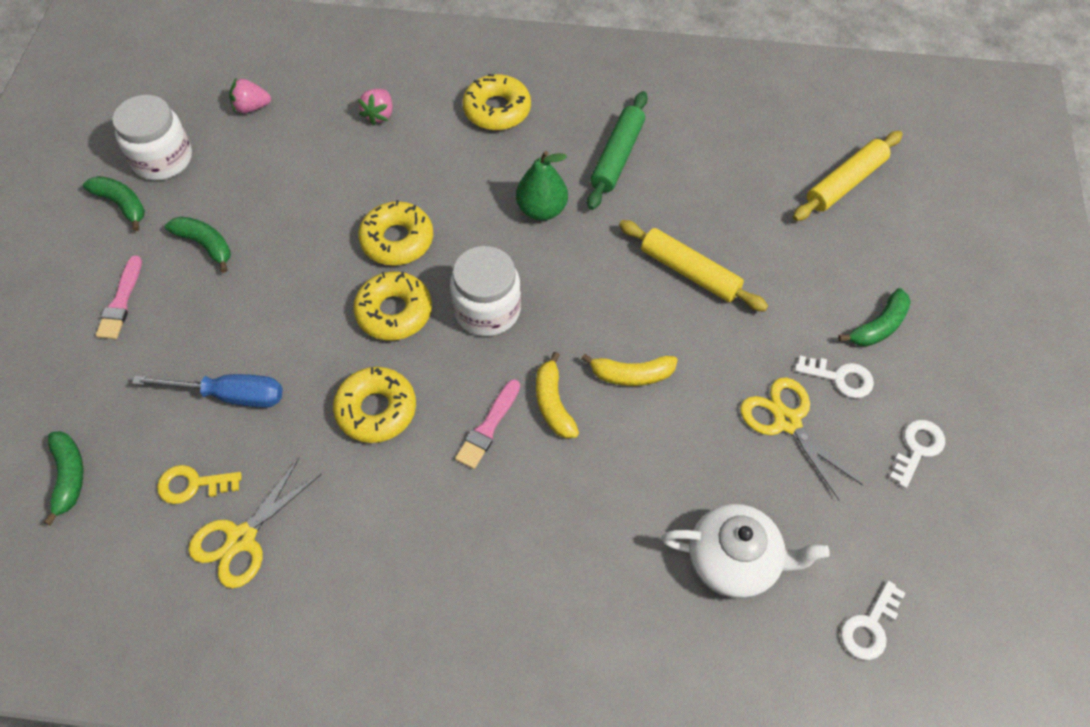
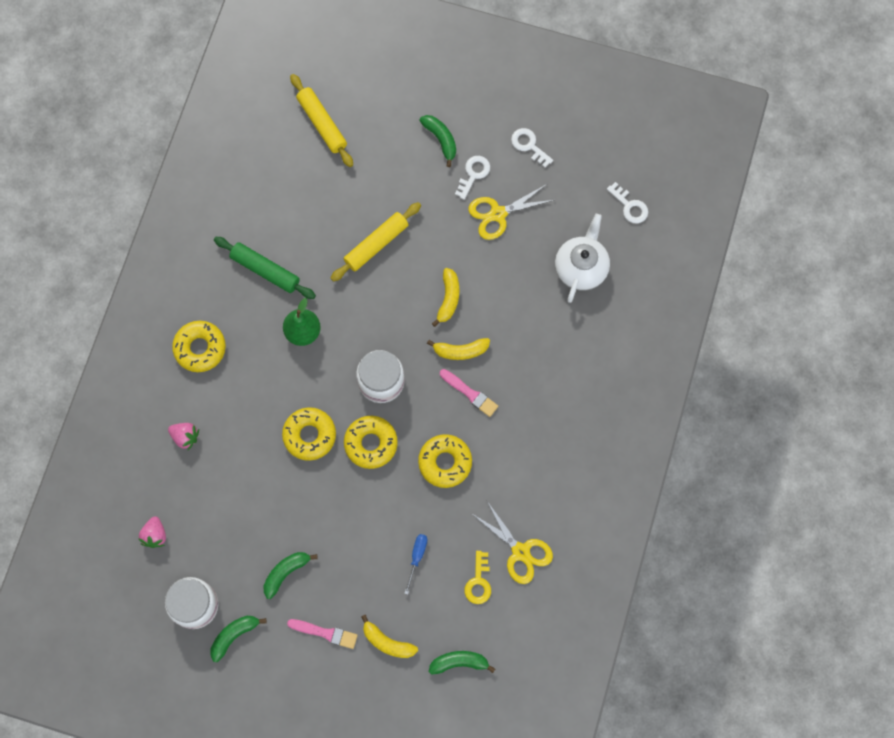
camera: 80 degrees left, 15 degrees up
(105, 378) = (387, 642): none -> yellow banana
(229, 395) = (417, 557): blue screwdriver -> blue screwdriver, size x0.61

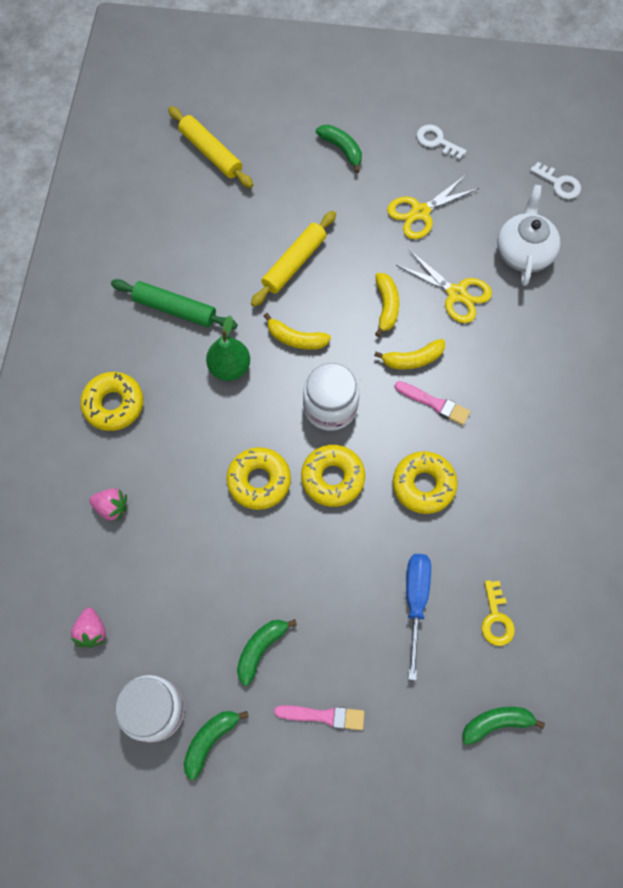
camera: 10 degrees left, 5 degrees down
(387, 642) = (402, 713): yellow banana -> yellow banana (296, 338)
(417, 557) = (415, 602): blue screwdriver -> blue screwdriver, size x1.63
(473, 174) = (384, 177): white key -> none
(520, 552) = (537, 573): yellow scissors -> yellow scissors (456, 294)

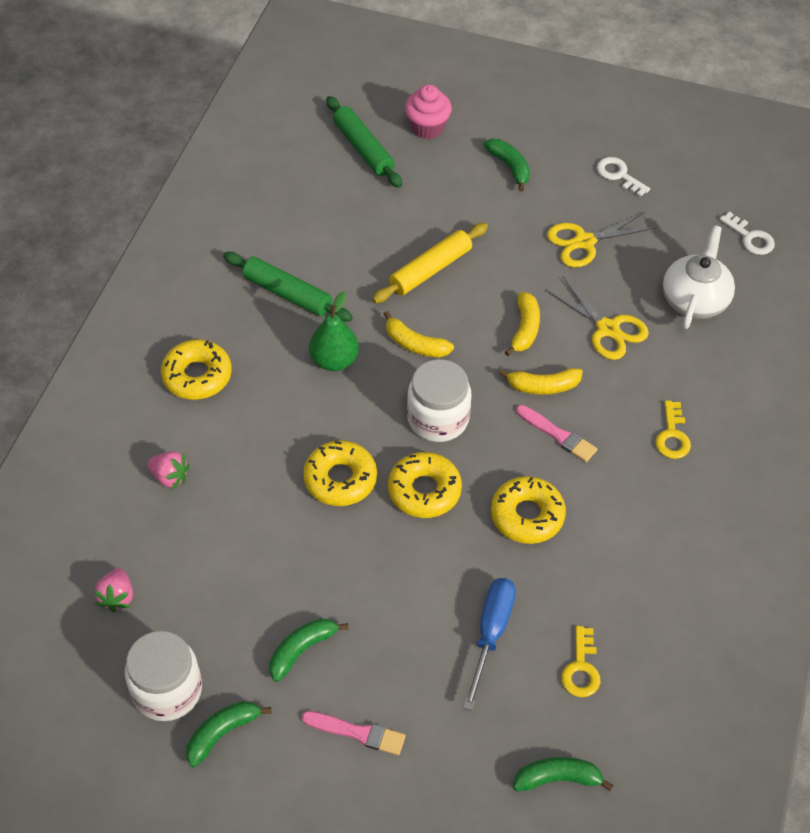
camera: 10 degrees right, 15 degrees down
(211, 153) = (363, 148): yellow rolling pin -> green rolling pin
(262, 122) = (427, 128): none -> pink cupcake
(529, 386) = (672, 435): none -> yellow key

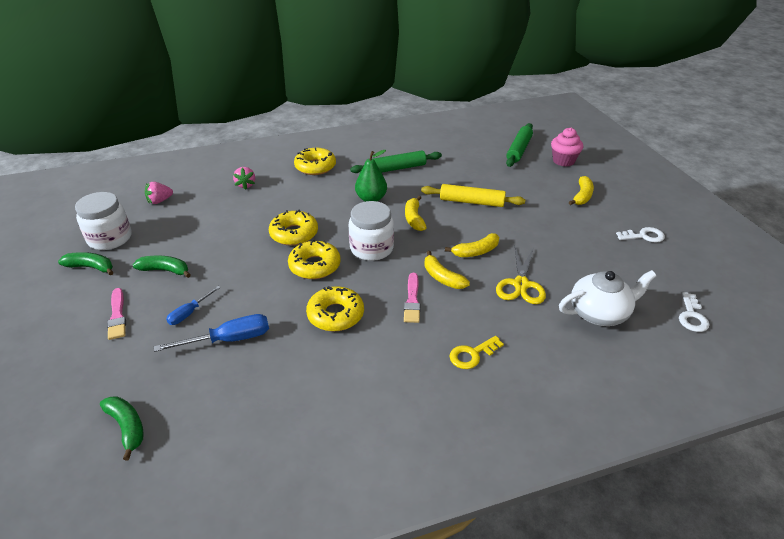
camera: 55 degrees right, 15 degrees down
(287, 293) = (396, 168): green rolling pin -> green rolling pin turned 75 degrees clockwise
(412, 654) = (189, 313): none -> blue screwdriver
(509, 167) = (582, 196): green banana -> yellow banana
(581, 668) = (230, 397): yellow key -> none
(584, 242) = (572, 245): yellow scissors -> none
(619, 175) = (644, 236): white key -> white key turned 75 degrees clockwise

